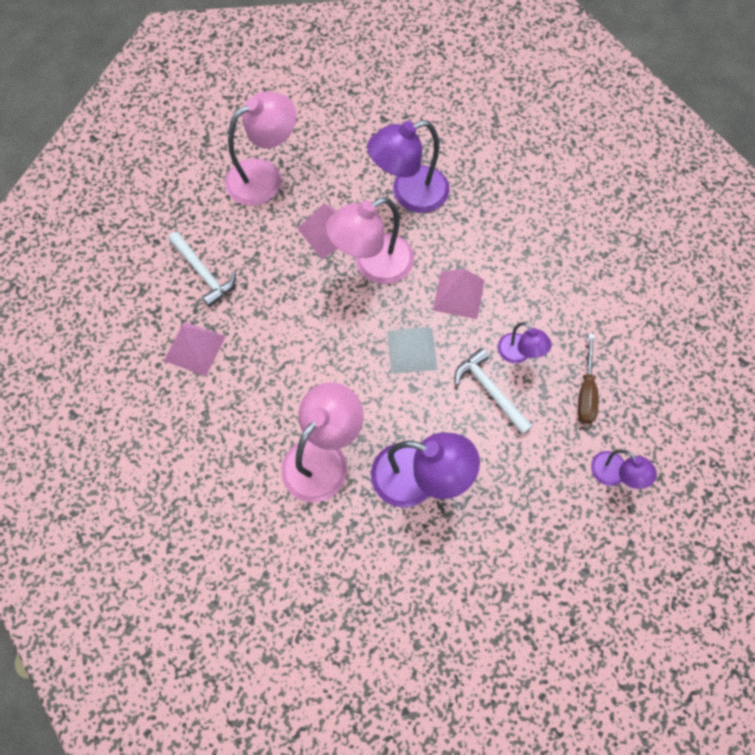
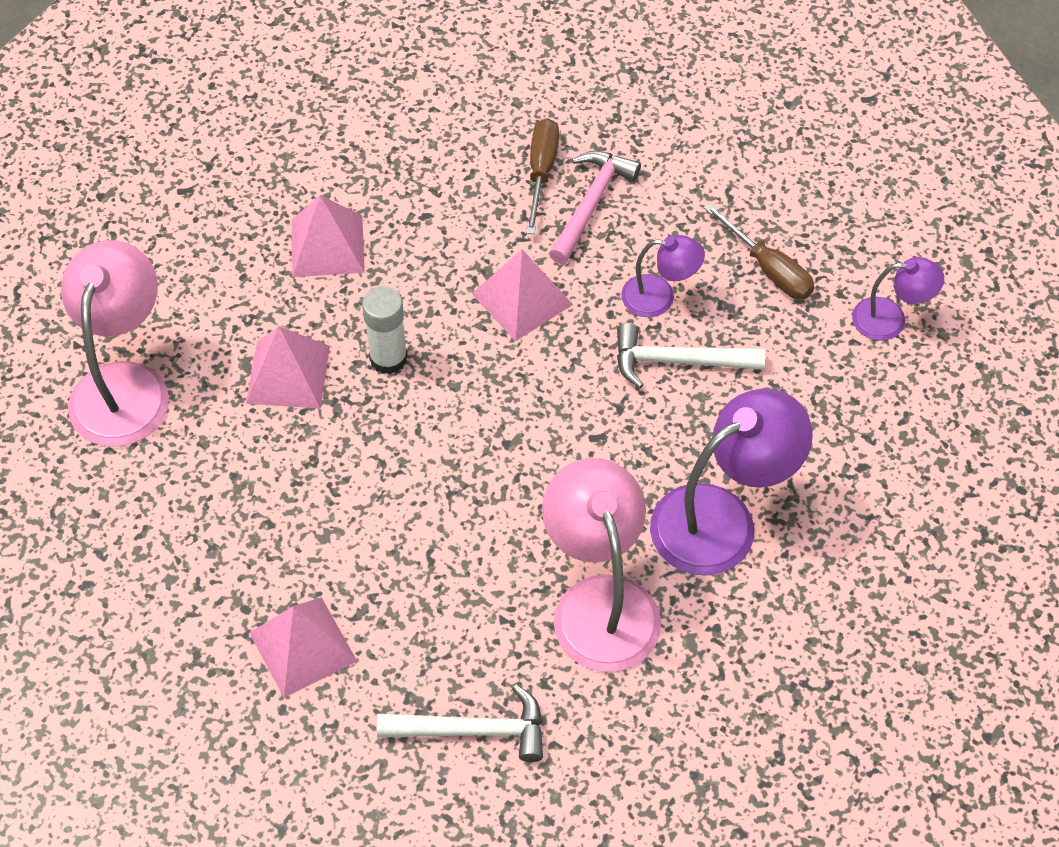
camera: 50 degrees left, 10 degrees down
(203, 273) = (199, 560): white hammer -> white hammer (473, 731)
(373, 265) = (388, 358): pink lamp -> white glue stick
(409, 194) = (327, 245): purple lamp -> pink pyramid
(412, 350) = (547, 402): white pyramid -> none
(538, 247) = (541, 172): none -> brown screwdriver
(542, 283) = (591, 204): none -> pink hammer

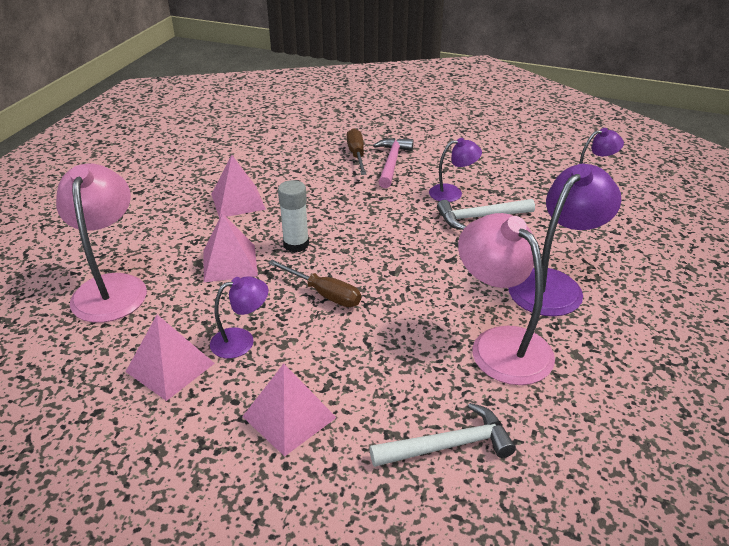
camera: 15 degrees left, 20 degrees down
(273, 518) = (241, 340): none -> purple lamp
(522, 299) = (370, 205): pink pyramid -> pink pyramid (170, 367)
(768, 269) = (507, 173): brown screwdriver -> brown screwdriver (324, 294)

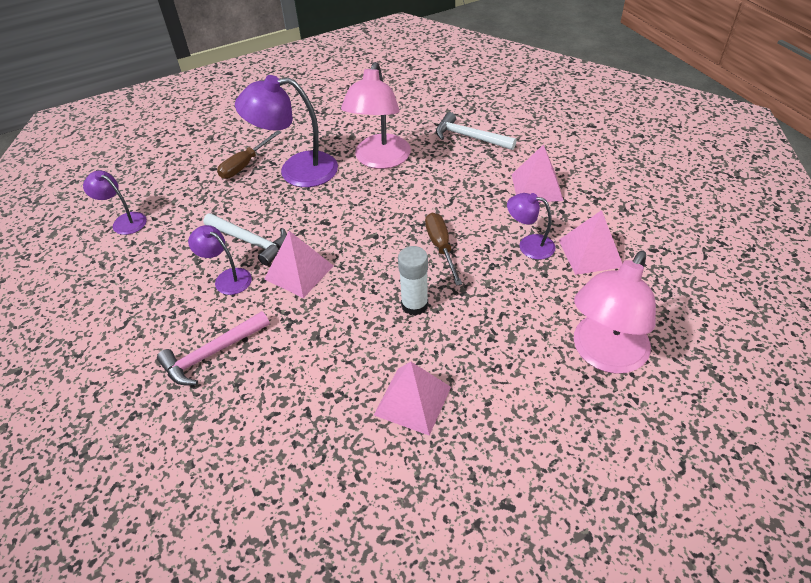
camera: 135 degrees left, 10 degrees up
(230, 263) = (485, 319): pink pyramid -> pink pyramid (299, 272)
(356, 155) = (223, 393): brown screwdriver -> brown screwdriver (245, 165)

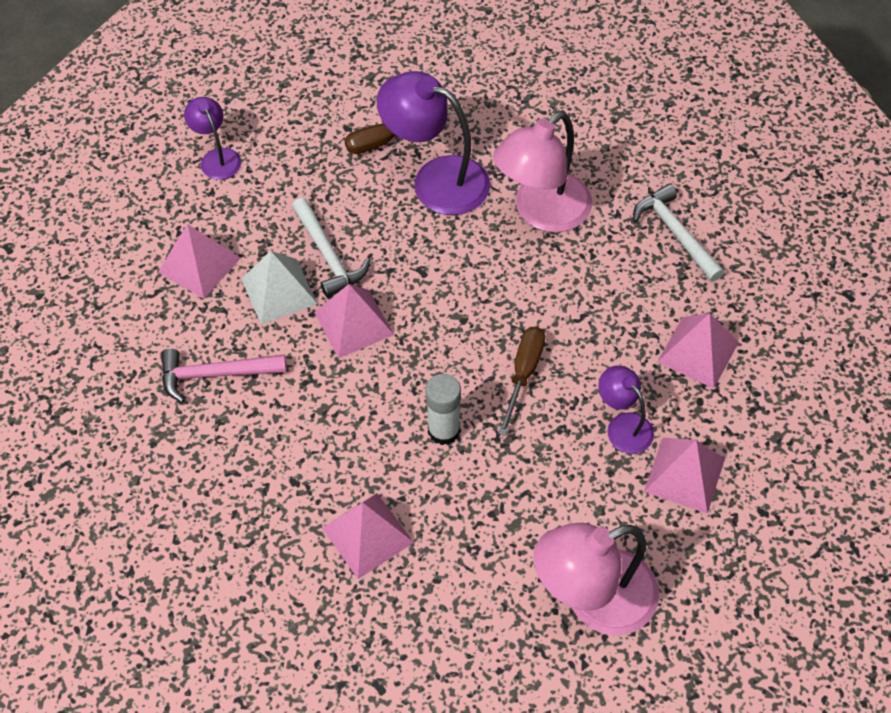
camera: 30 degrees right, 10 degrees up
(151, 289) = (199, 265): none -> pink pyramid
(227, 278) = (279, 291): purple lamp -> white pyramid

